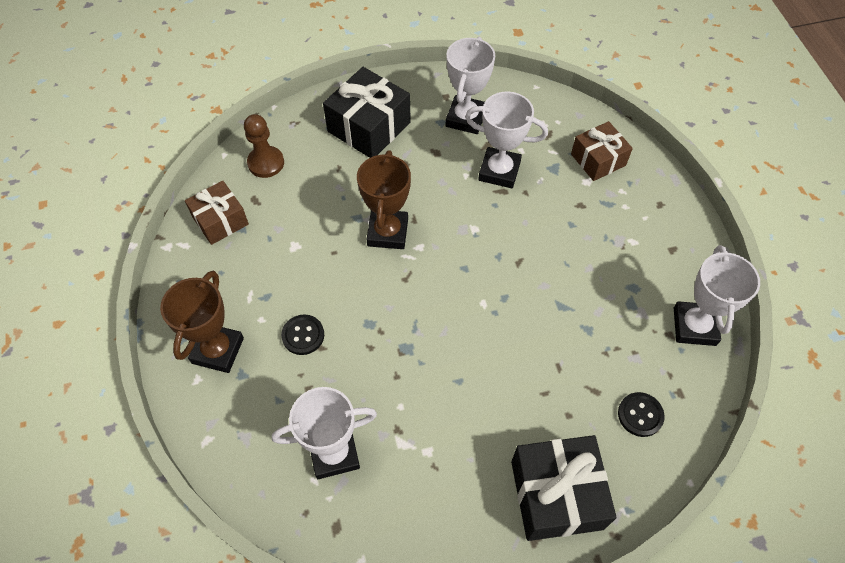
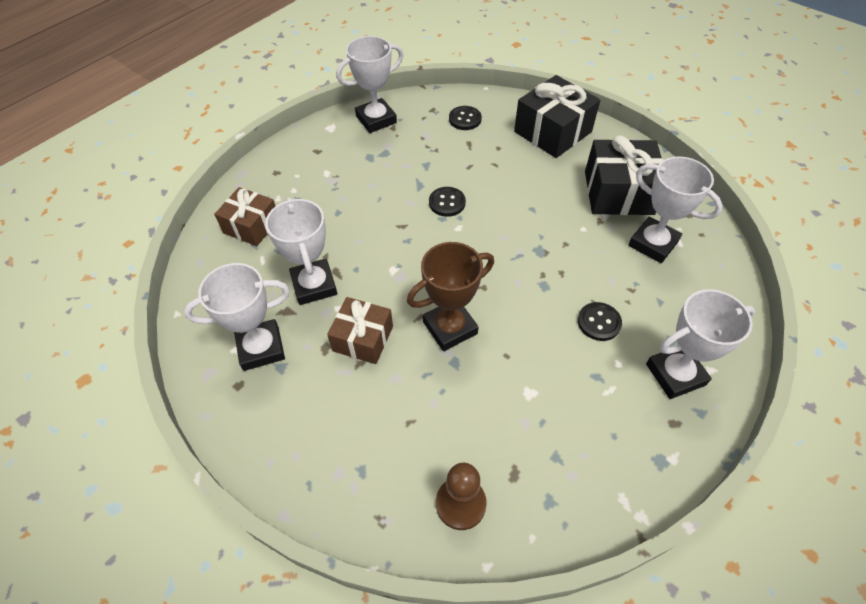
camera: 125 degrees left, 5 degrees down
(218, 350) = (675, 374): brown trophy -> white trophy
(220, 220) = (566, 488): brown gift -> brown gift (363, 338)
(369, 127) = (332, 431): black gift -> black gift (618, 192)
(521, 314) = (447, 203): none -> black button

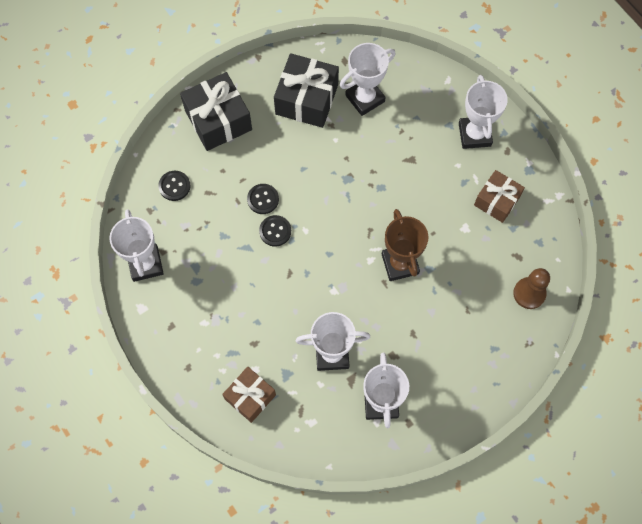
camera: 75 degrees left, 15 degrees up
(363, 338) = (392, 327): brown gift -> brown gift (497, 201)
(599, 322) = (423, 164): black button -> black button (263, 199)

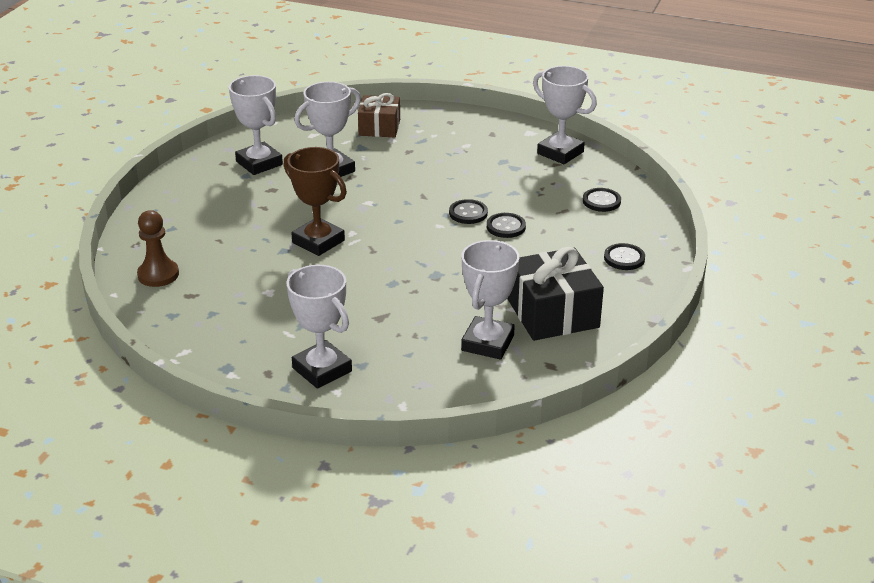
camera: 145 degrees right, 35 degrees down
(218, 120) = (624, 258): black gift -> black button
(497, 201) = (248, 326): brown gift -> none

